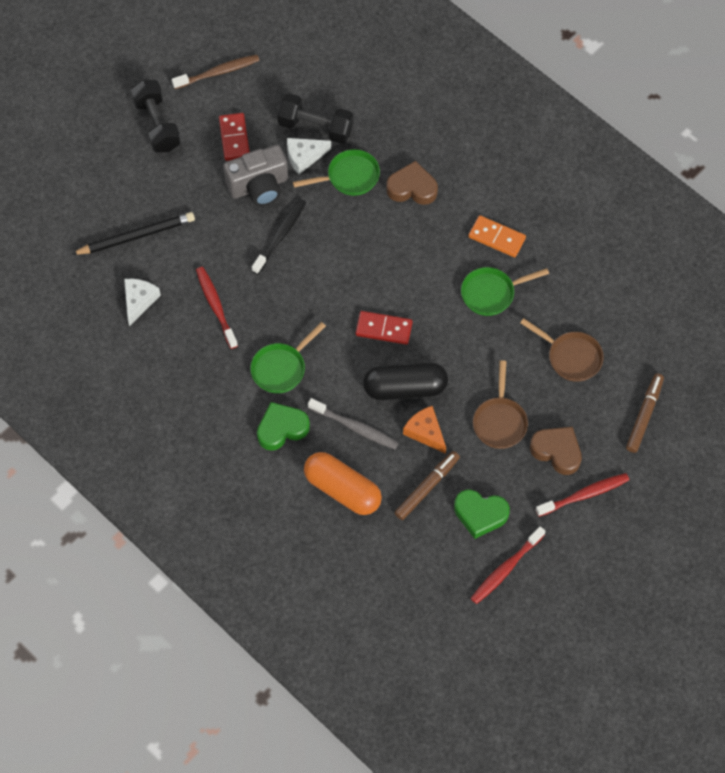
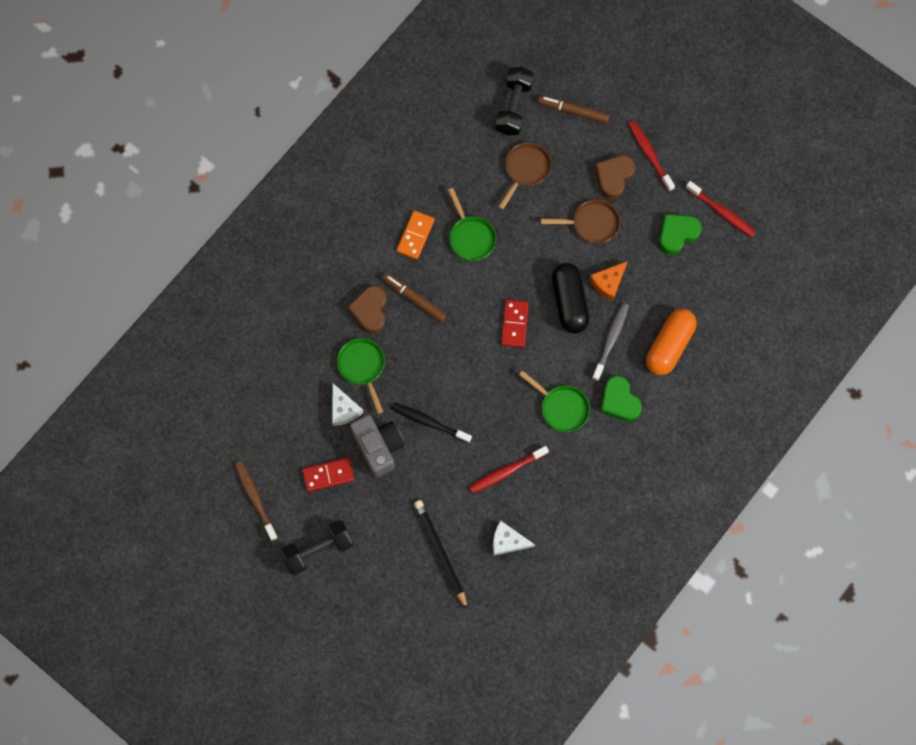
camera: 95 degrees left, 10 degrees up
(315, 127) = (311, 402): black dumbbell -> black dumbbell (514, 107)
(427, 487) = (658, 278): brown marker -> brown marker (414, 299)
(480, 514) = (677, 234): green heart -> green heart turned 135 degrees counterclockwise

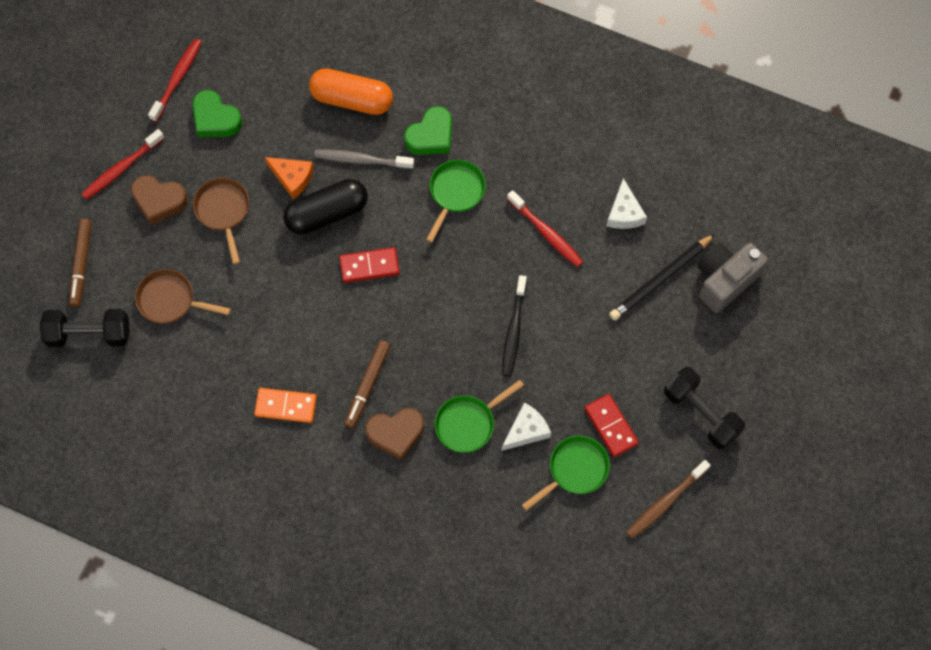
camera: 105 degrees left, 5 degrees down
(378, 447) = (560, 378): grey camera -> grey camera (725, 280)
(471, 237) = (272, 341): green pan -> green pan (574, 470)

